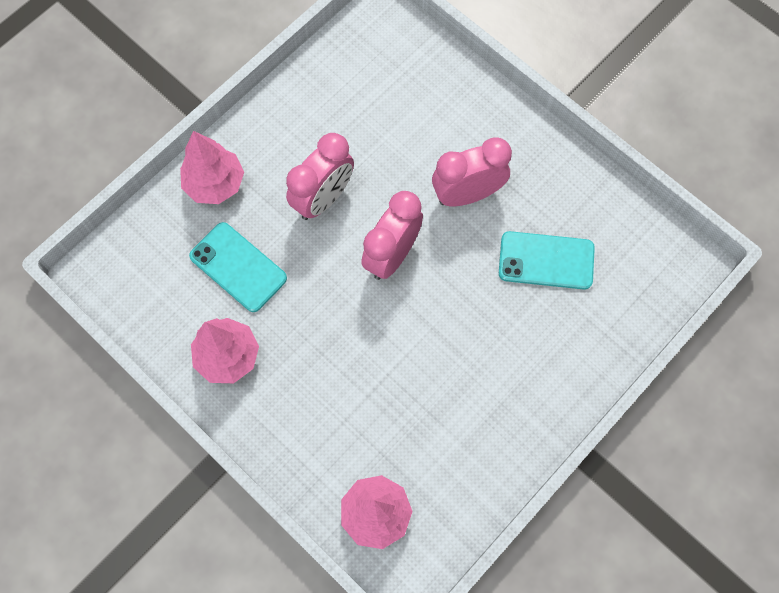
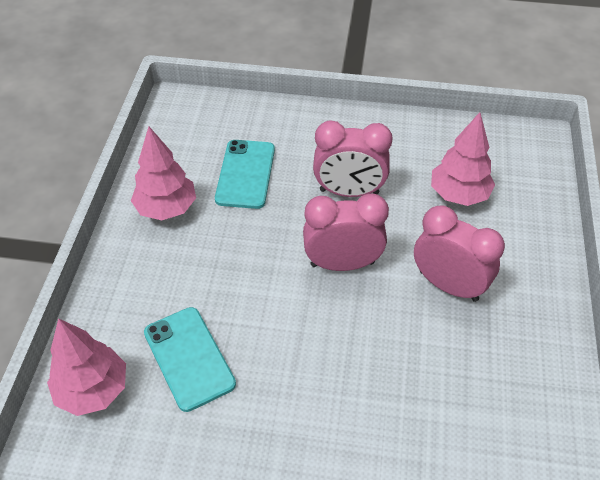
camera: 55 degrees right, 20 degrees down
(215, 184) = (300, 125): pink tree -> pink tree (459, 195)
(546, 261) = (446, 386): turquoise phone -> turquoise phone (189, 358)

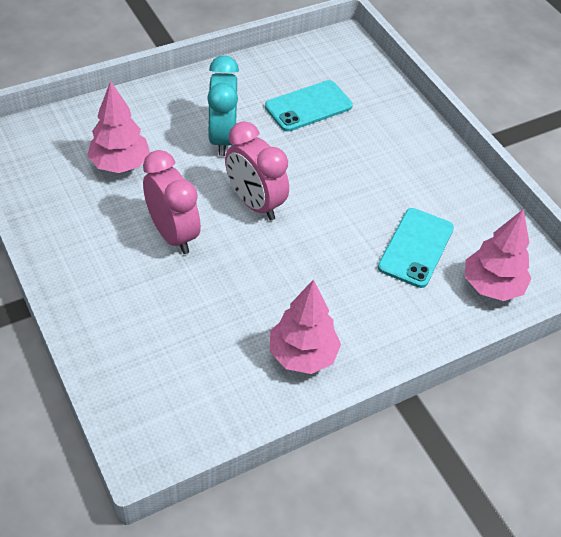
camera: 130 degrees left, 0 degrees up
(245, 174) = (211, 320): turquoise phone -> turquoise phone (308, 106)
(448, 285) = (222, 138): pink clock -> turquoise clock

